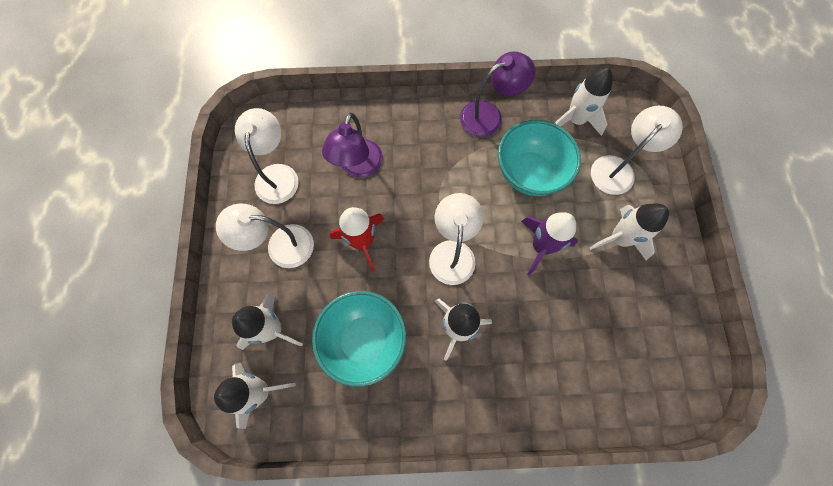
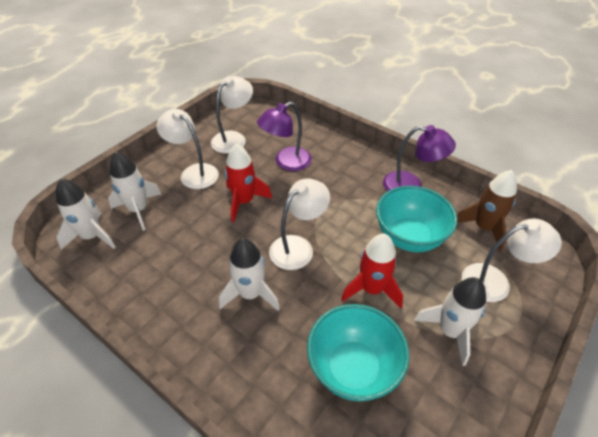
camera: 40 degrees right, 25 degrees down
(364, 340) = (182, 255): turquoise bowl -> turquoise bowl (353, 368)
(541, 246) = (372, 289): purple rocket -> red rocket
(575, 120) = (483, 228): white rocket -> brown rocket

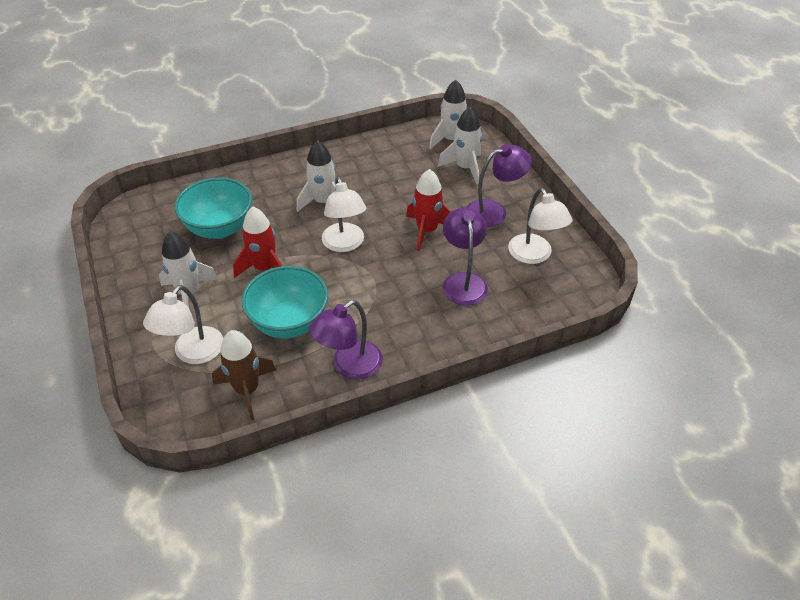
camera: 120 degrees right, 0 degrees up
(194, 172) = (494, 211): white lamp -> purple lamp

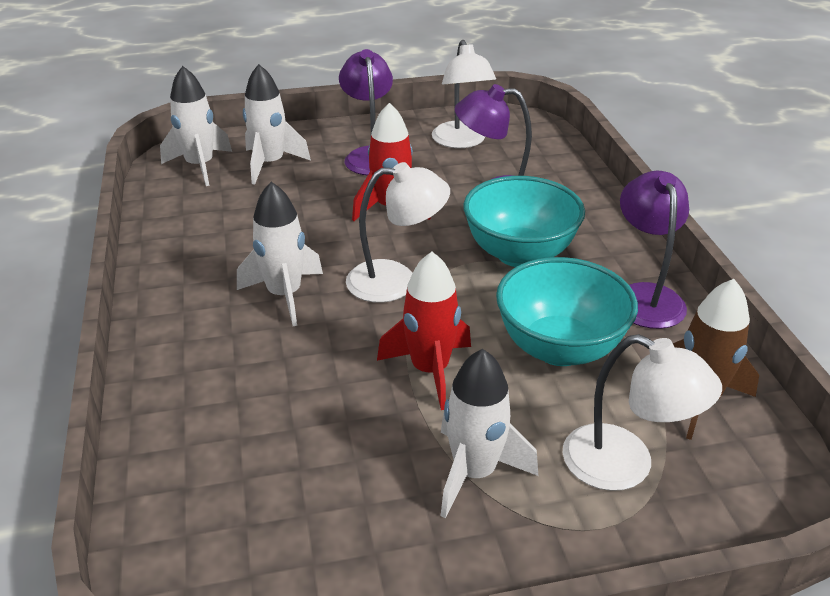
camera: 80 degrees left, 10 degrees down
(219, 228) = (303, 427): turquoise bowl -> turquoise bowl (519, 253)
(349, 366) = (645, 296): purple lamp -> purple lamp turned 150 degrees counterclockwise
(534, 255) = (461, 142): white lamp -> white lamp turned 90 degrees clockwise

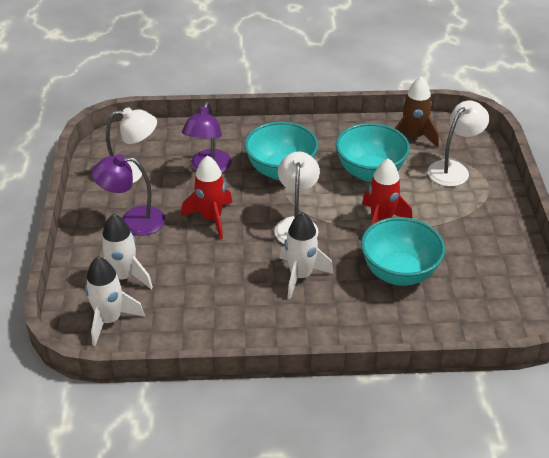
camera: 80 degrees left, 5 degrees up
(302, 399) = (399, 273): none -> turquoise bowl
(474, 472) = (455, 216): white rocket -> none
(645, 296) = (332, 134): purple lamp -> none

